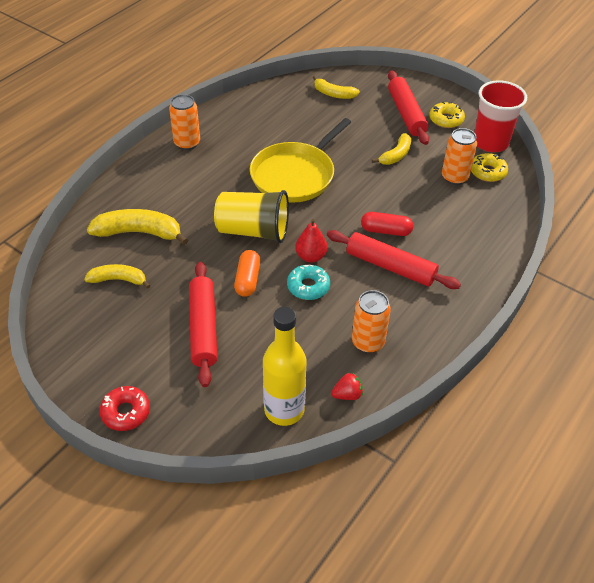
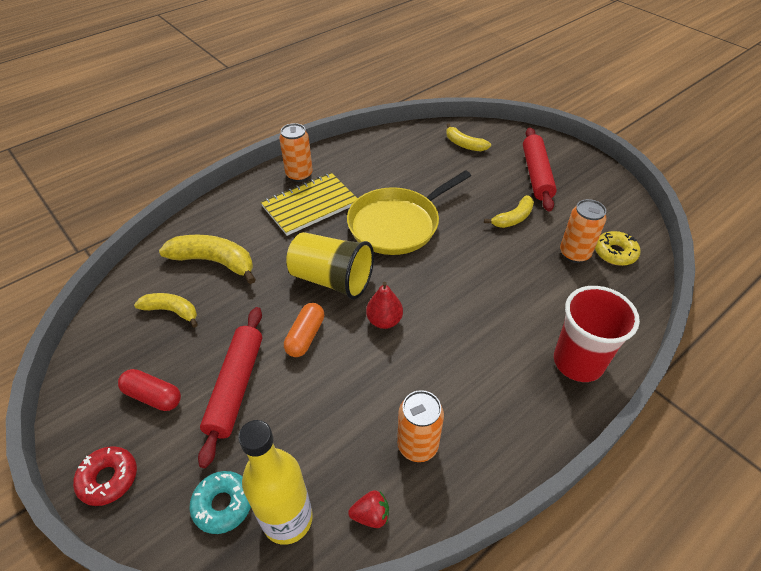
camera: 15 degrees right, 0 degrees up
(209, 170) = (310, 205): none -> yellow notebook
(308, 286) = (369, 357): turquoise donut -> turquoise donut (223, 504)
(386, 231) = (478, 304): red capsule -> red capsule (153, 396)
(390, 266) = (472, 349): red rolling pin -> none
(446, 119) = (579, 187): yellow donut -> none
(490, 142) = (625, 219): red cup -> red cup (578, 362)

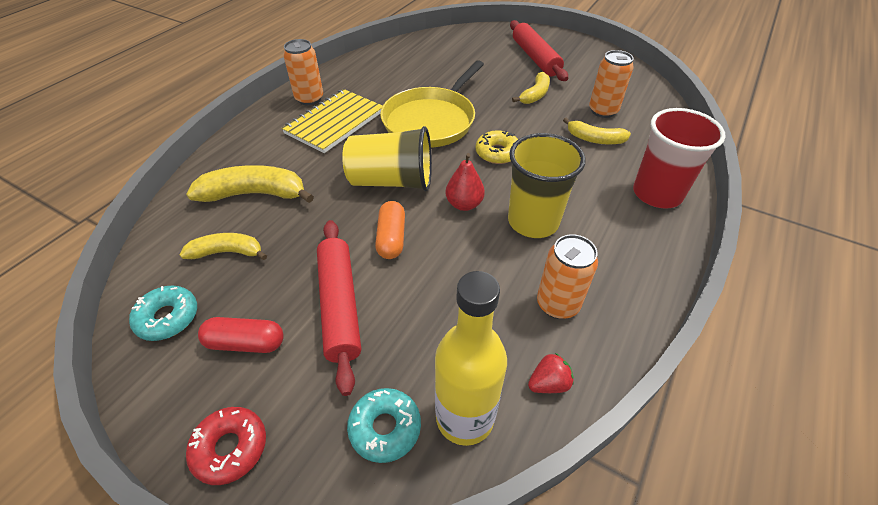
camera: 20 degrees left, 0 degrees up
(107, 356) = (168, 318): none -> turquoise donut
(438, 356) = (533, 221): none -> yellow cup
(464, 144) = (458, 46): yellow banana -> yellow banana (594, 139)
(615, 253) = (635, 103): yellow donut -> yellow donut (497, 153)

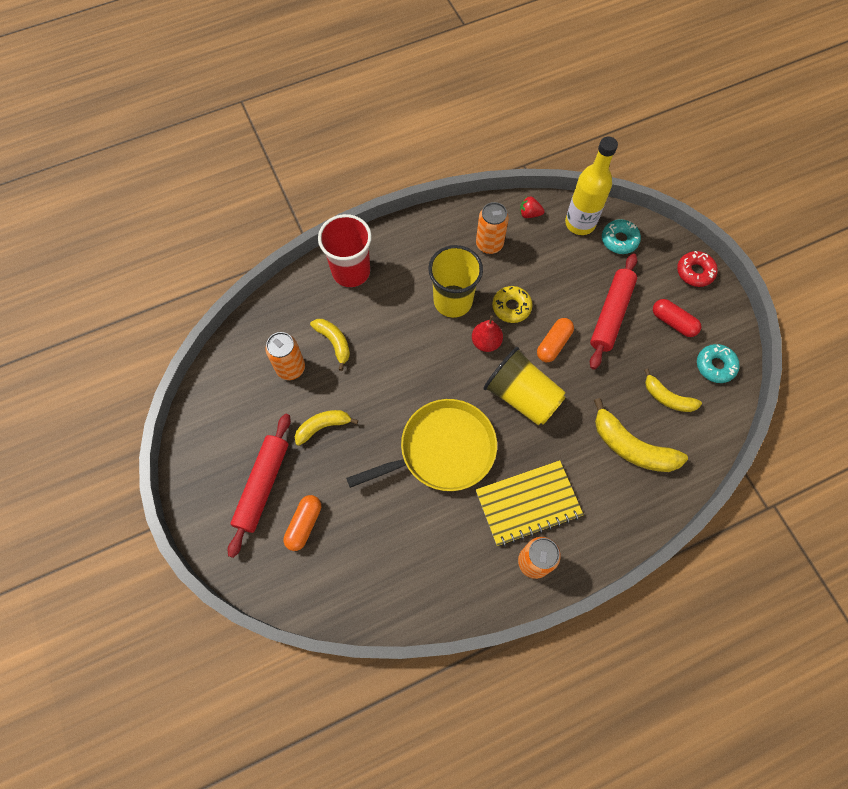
camera: 145 degrees left, 20 degrees up
(487, 55) = (304, 524): none -> orange capsule
(497, 153) = (421, 376): yellow donut -> yellow donut (511, 307)

